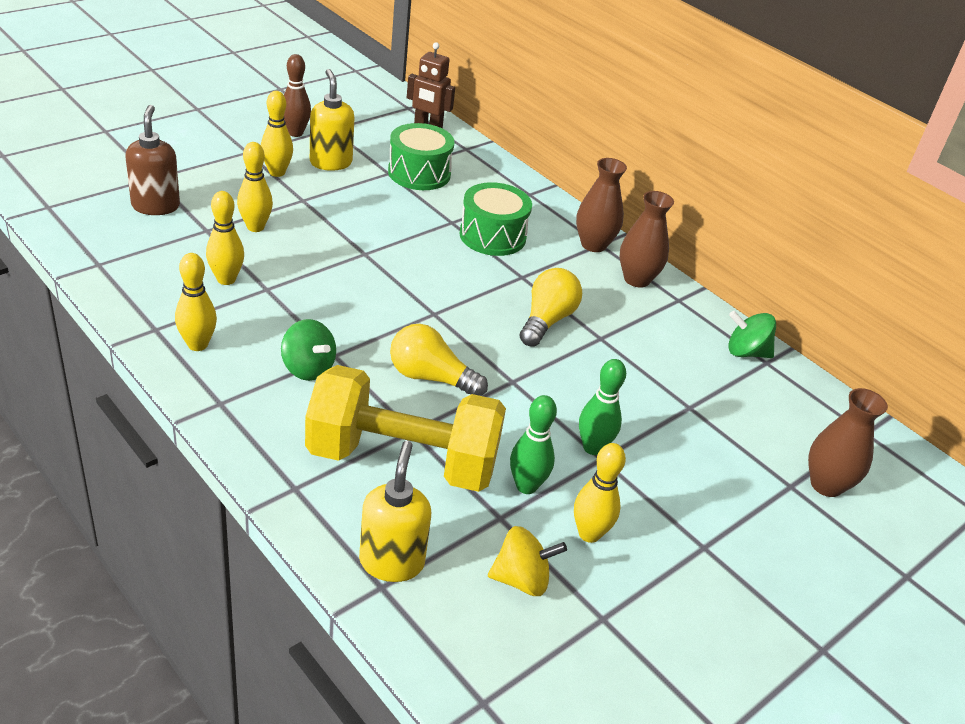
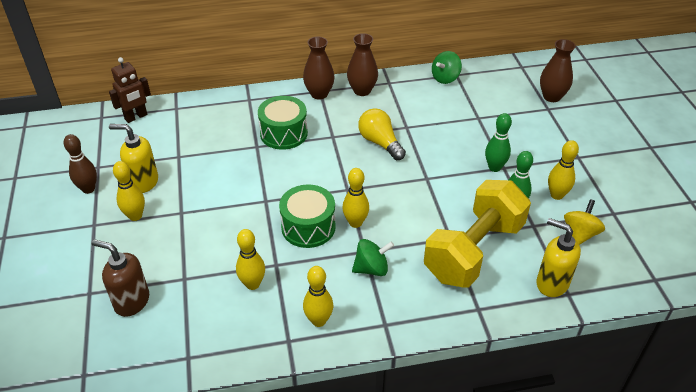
camera: 55 degrees left, 5 degrees up
(255, 227) = (198, 249): yellow bowling pin -> yellow bowling pin (355, 223)
(419, 173) = (190, 141): green drum -> green drum (308, 227)
(431, 377) = (407, 213): yellow light bulb -> none

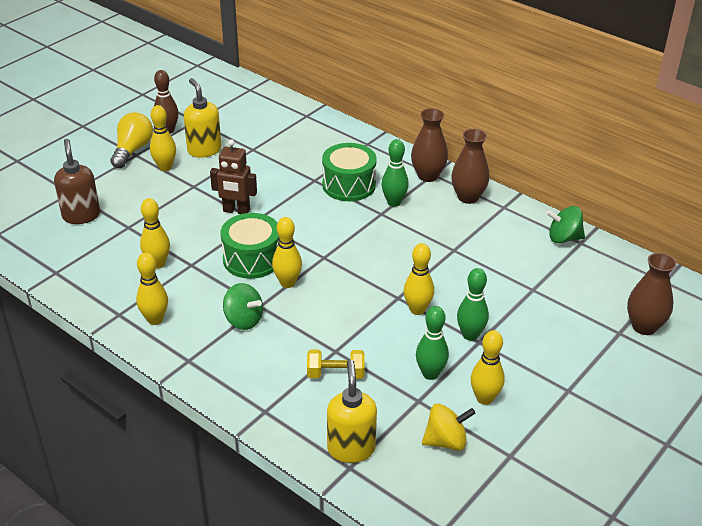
camera: 50 degrees right, 5 degrees down
(136, 117) = (270, 104): brown robot -> brown robot (236, 211)
(328, 124) = (394, 202): none -> green bowling pin
(380, 143) = (409, 245): yellow light bulb -> yellow light bulb (132, 150)
(448, 176) = (417, 310): none -> yellow bowling pin
(473, 251) = (335, 374): yellow dumbbell -> yellow dumbbell, size x0.41

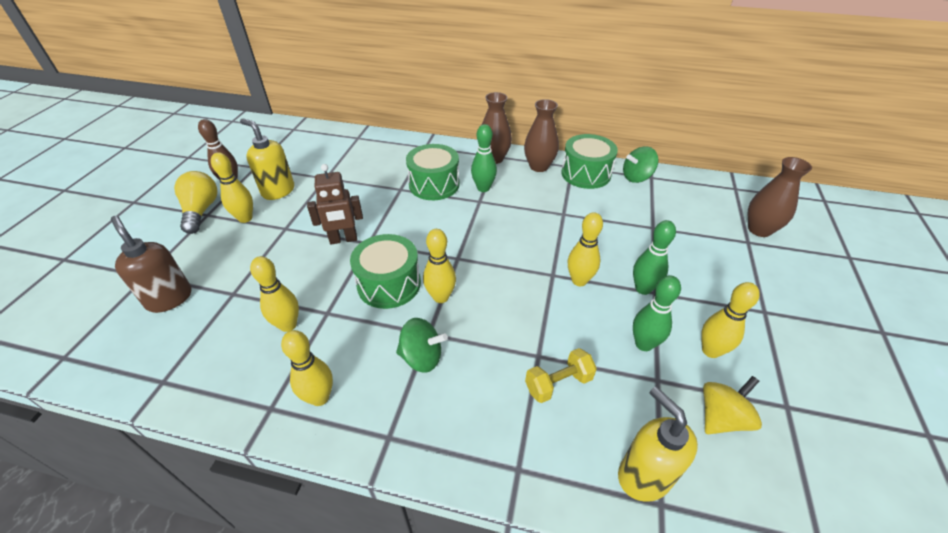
camera: 25 degrees left, 5 degrees up
(511, 219) = (586, 174): none -> green drum

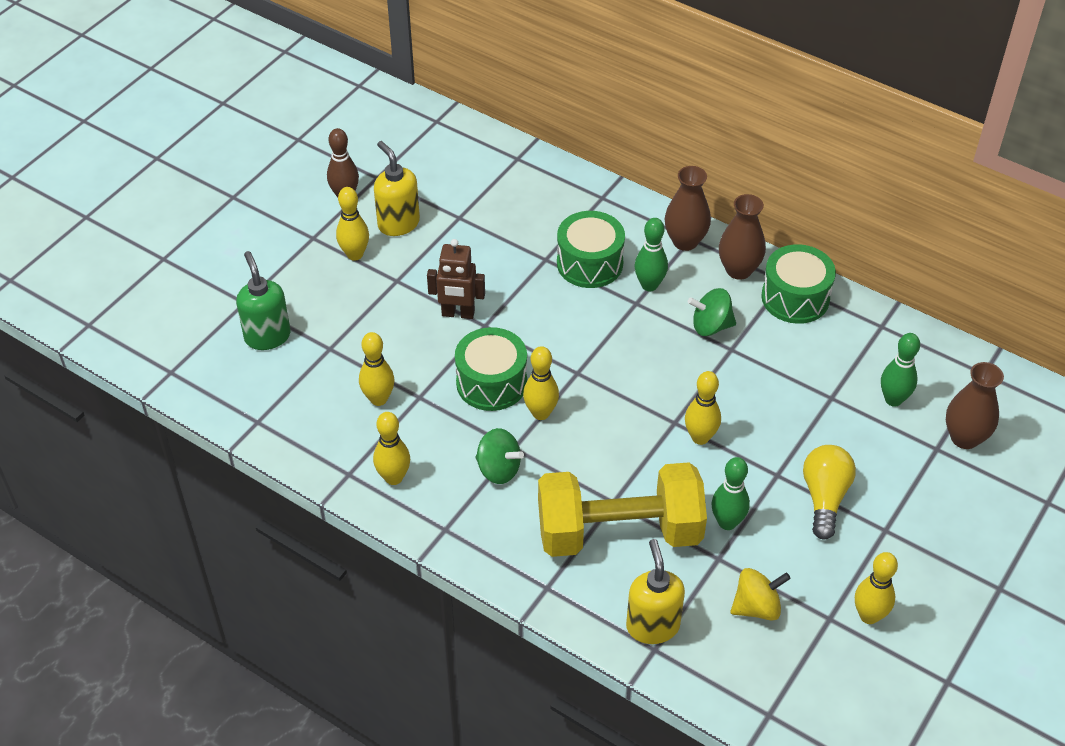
camera: 20 degrees right, 5 degrees up
(169, 298) = (267, 336): brown soap dispenser -> green soap dispenser
(201, 211) = (307, 231): yellow light bulb -> yellow light bulb (824, 498)
(558, 383) = (619, 532): yellow dumbbell -> yellow dumbbell, size x2.41
(636, 177) = (860, 321): green spinning top -> green spinning top (711, 326)
(643, 289) = (766, 467): green bowling pin -> green bowling pin (893, 399)
(710, 351) = (793, 549): yellow bowling pin -> yellow bowling pin (869, 616)

